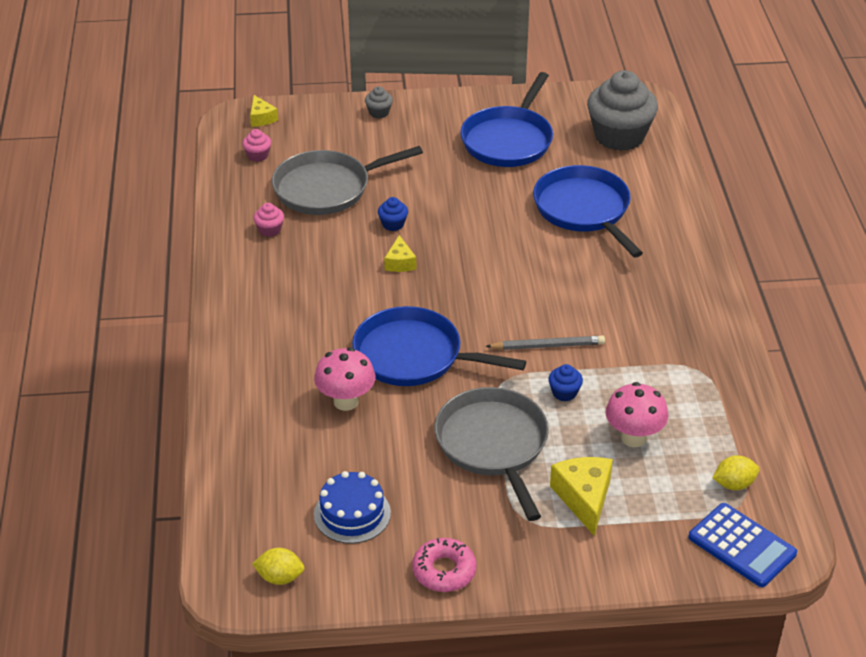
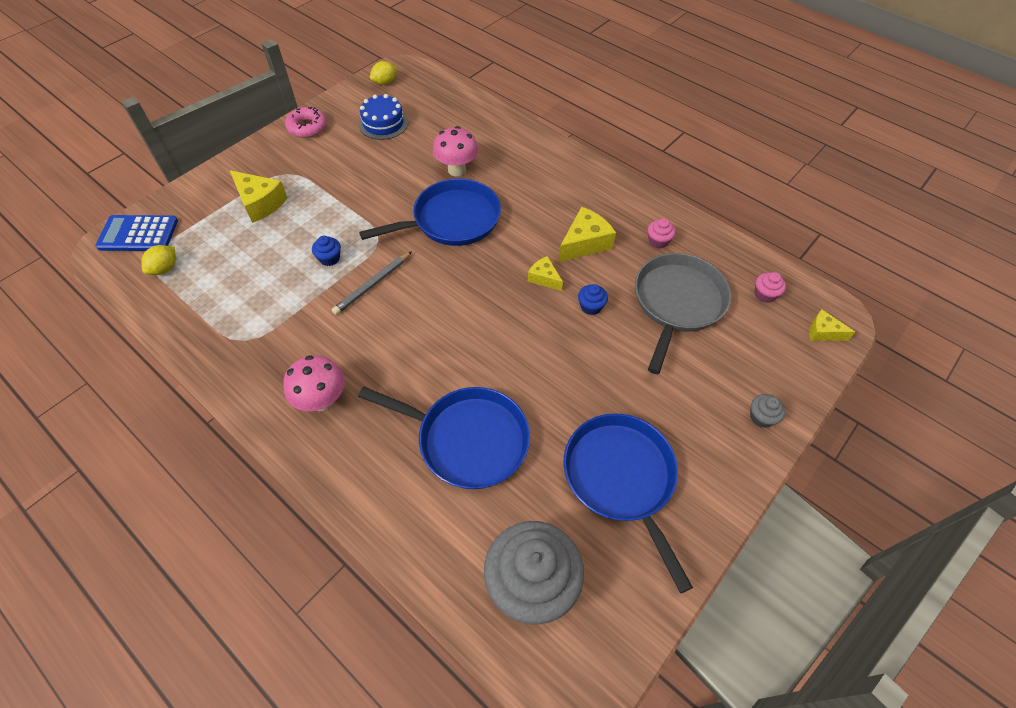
camera: 135 degrees right, 15 degrees up
(329, 265) = (584, 243): none -> yellow cheese
(493, 445) = (344, 199): grey pan -> none
(633, 437) = (257, 258): pink mushroom -> pink mushroom (322, 400)

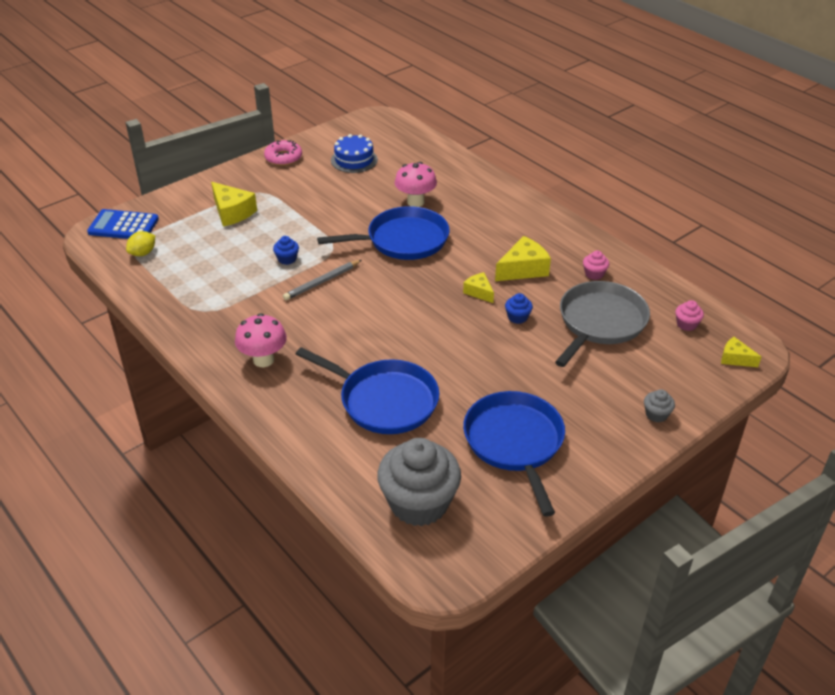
camera: 10 degrees right, 15 degrees down
(385, 83) = (361, 127): yellow lemon -> none

